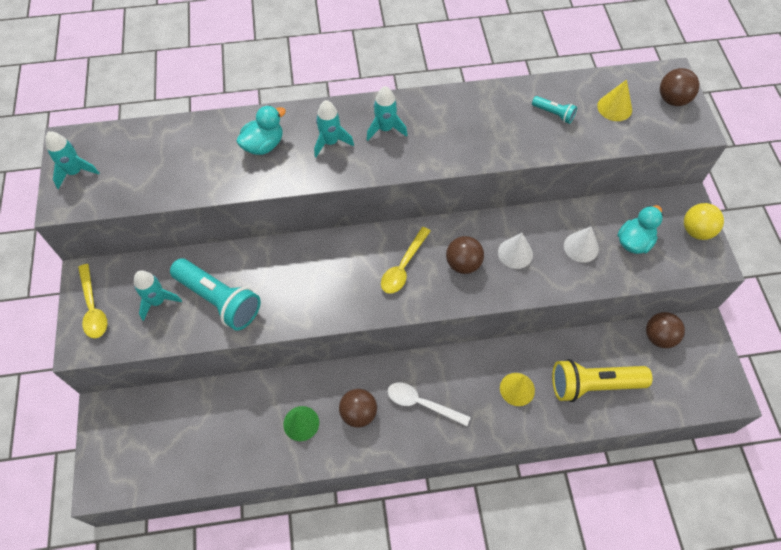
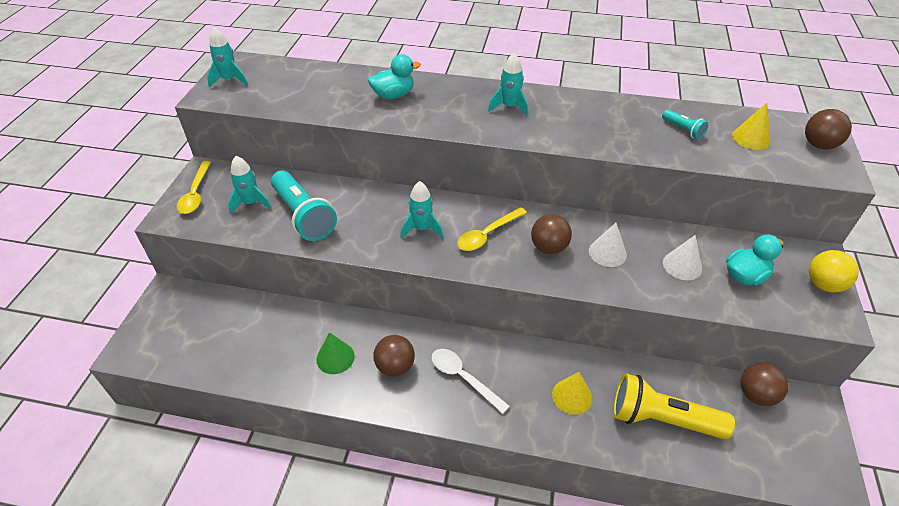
camera: 20 degrees right, 15 degrees down
(330, 142) = (454, 105): turquoise rocket -> turquoise rocket (421, 229)

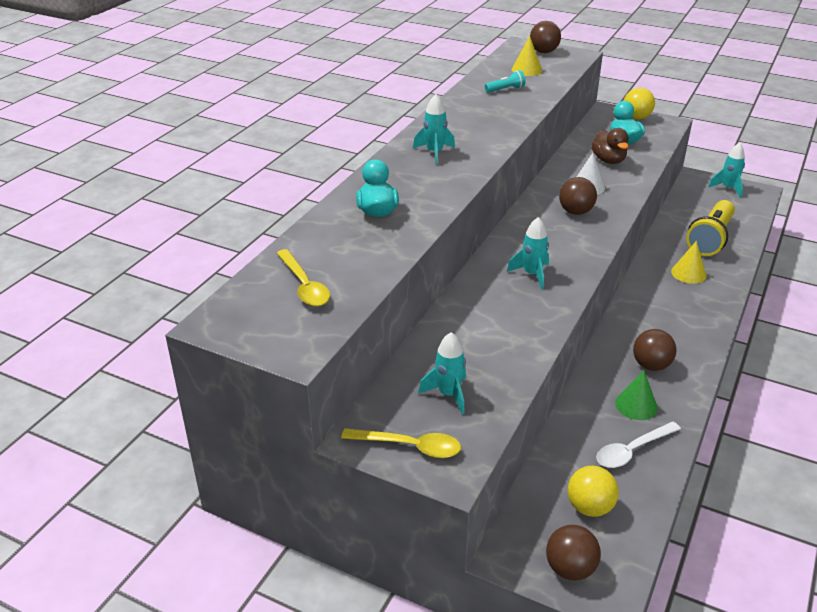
camera: 75 degrees left, 10 degrees down
(212, 334) = (589, 507): none -> yellow ball
(229, 80) = (264, 331): turquoise rocket -> turquoise rocket (728, 188)
(303, 216) = (488, 352): turquoise flashlight -> none
(463, 378) = (667, 326): white spoon -> white spoon (632, 450)
(487, 234) = (550, 239): yellow spoon -> yellow spoon (304, 285)
(682, 265) = (608, 160): white cone -> brown duck
(756, 395) = (689, 196): brown ball -> brown ball (570, 569)

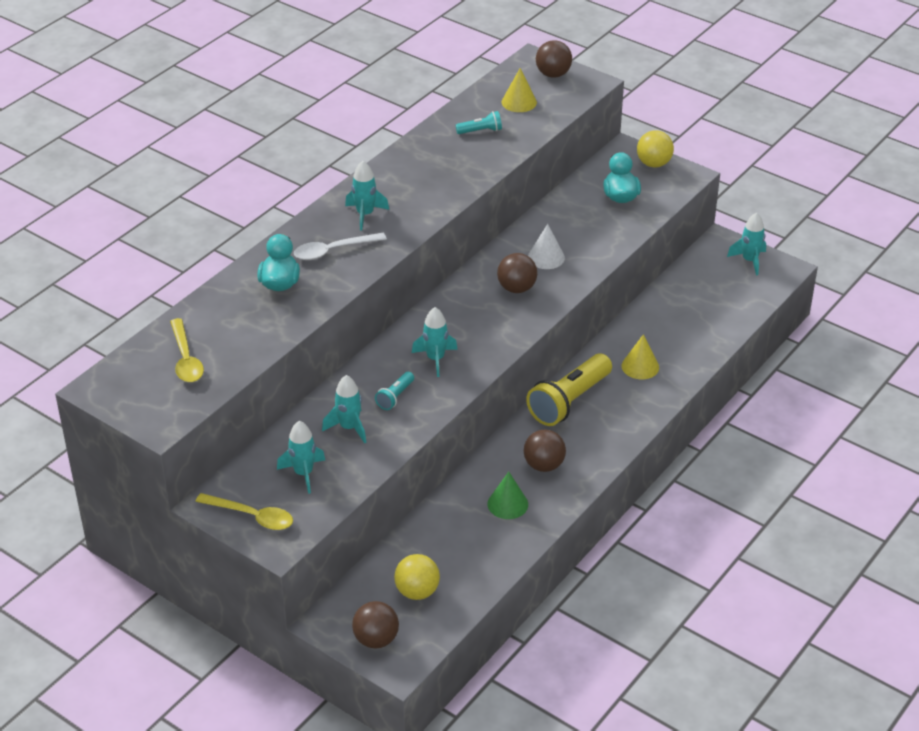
camera: 10 degrees right, 5 degrees up
(476, 344) = (349, 427): none -> turquoise rocket
(509, 311) = (395, 397): none -> turquoise flashlight
(608, 160) = (588, 223): brown duck -> none
(632, 450) = (481, 546): white spoon -> white spoon (333, 251)
(710, 239) = (689, 326): yellow flashlight -> yellow flashlight (569, 401)

